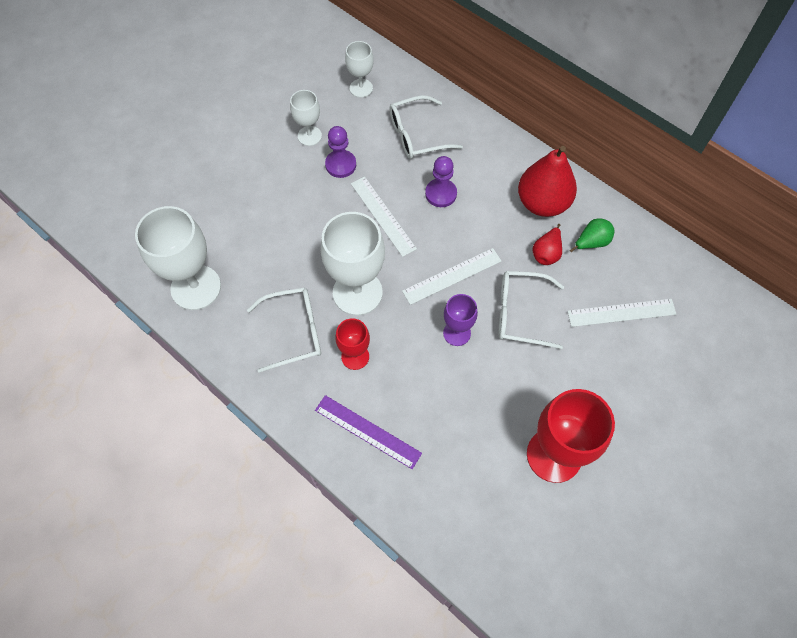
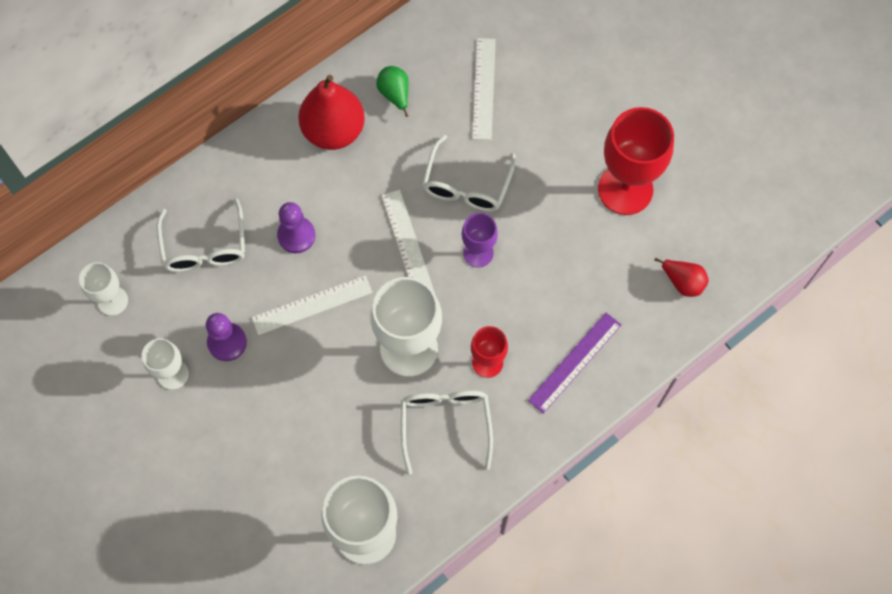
camera: 80 degrees left, 5 degrees up
(546, 253) = (399, 142): red pear -> red pear (682, 282)

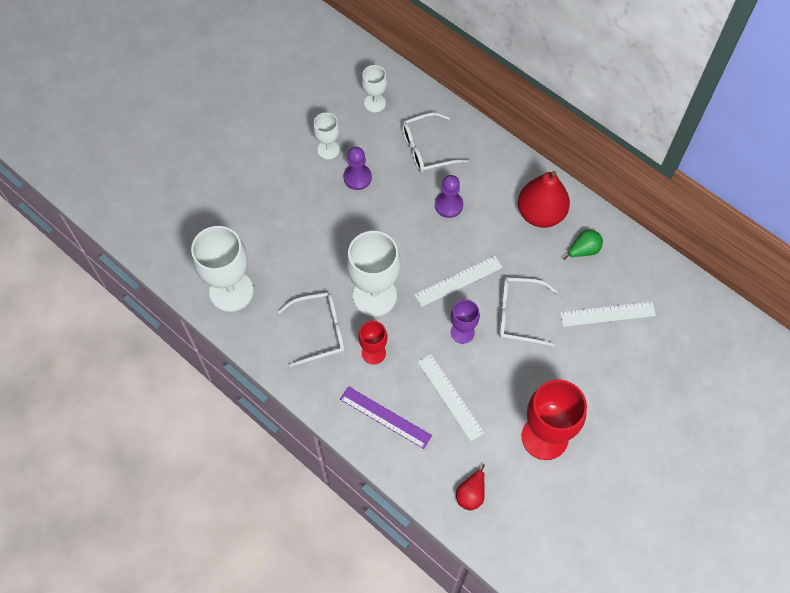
camera: 80 degrees right, 5 degrees down
(312, 305) = (396, 225): white ruler -> white ruler (450, 397)

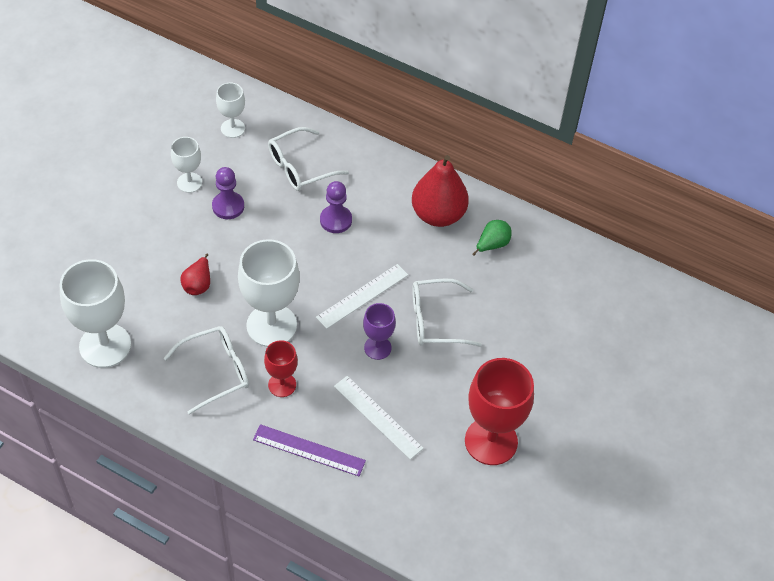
camera: 15 degrees left, 10 degrees down
(471, 494) = (422, 515): red pear -> red pear (198, 284)
(607, 314) = (532, 305): white ruler -> none

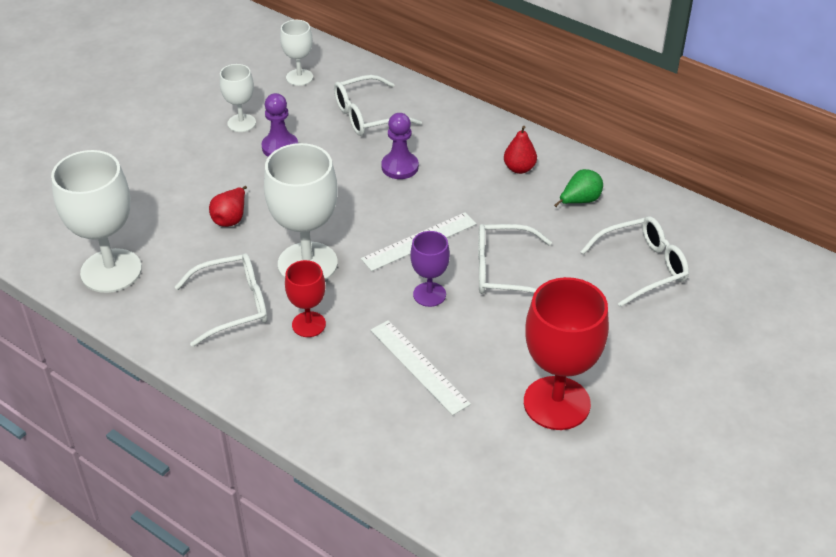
camera: 10 degrees right, 10 degrees down
(309, 450) = (328, 396): purple ruler -> none
(438, 215) = (519, 168): red pear -> red pear, size x0.50
(549, 307) = (642, 267): none -> white glasses

